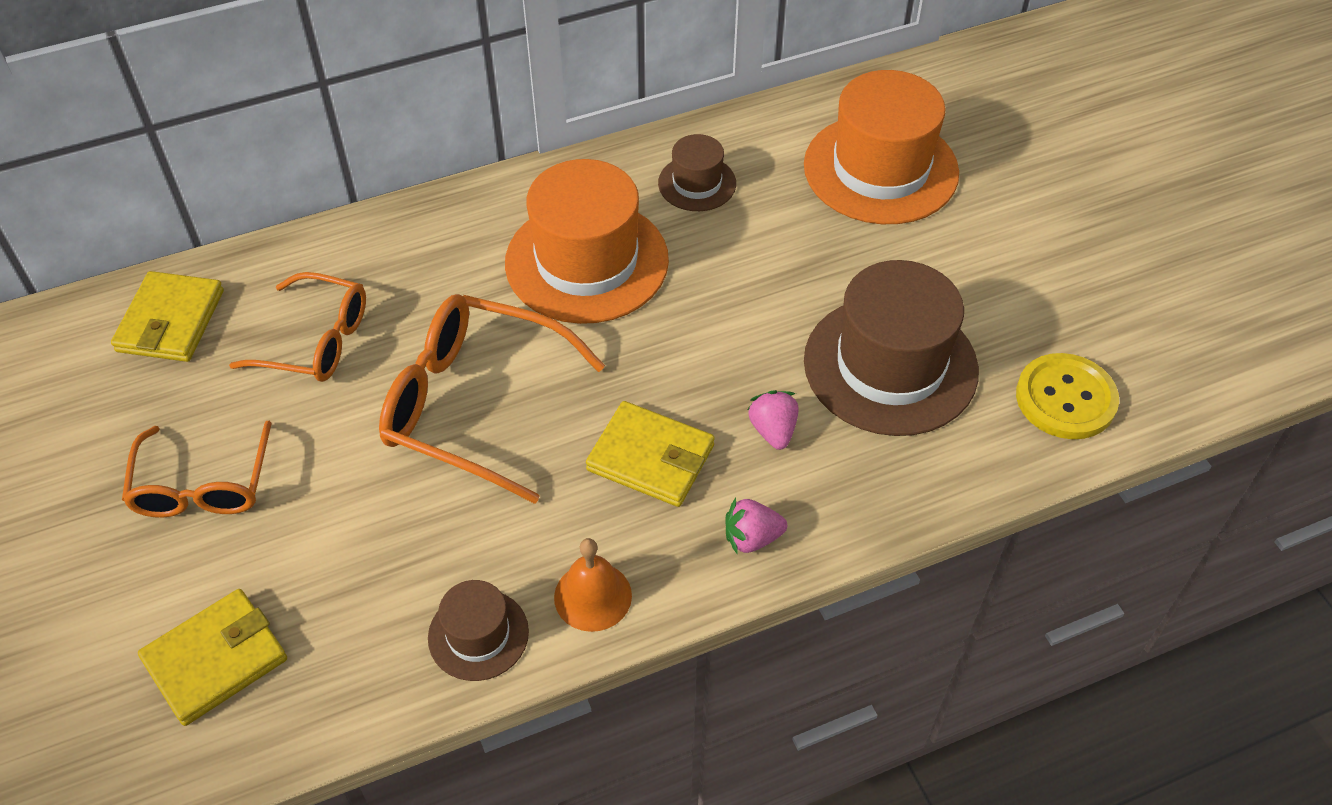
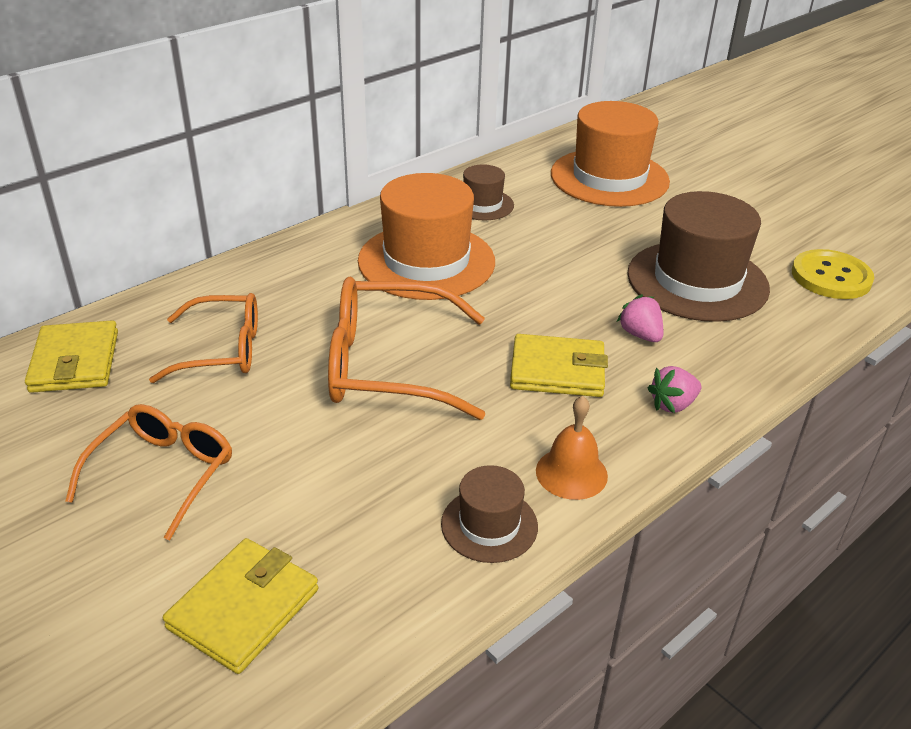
camera: 20 degrees left, 15 degrees down
(202, 486) = (163, 473): orange glasses -> orange glasses turned 135 degrees counterclockwise

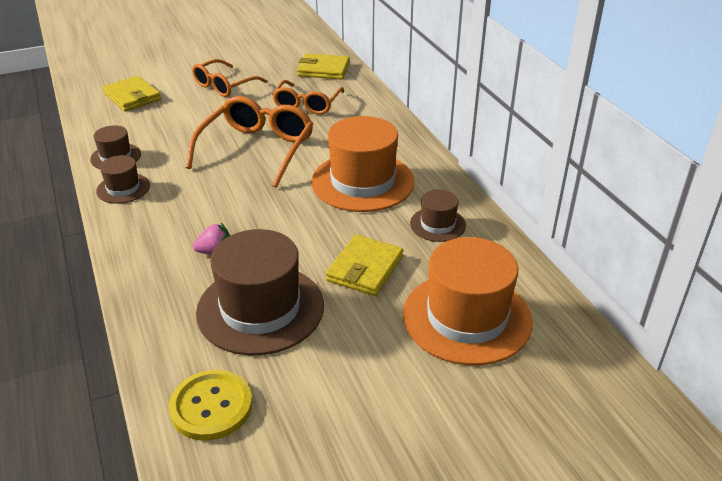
camera: 110 degrees right, 0 degrees up
(163, 473) = (224, 86): orange glasses -> orange glasses turned 90 degrees clockwise
(557, 370) = (207, 206): yellow wallet -> yellow wallet (365, 268)
(571, 473) = (123, 188): orange bell -> brown hat
(672, 405) = (139, 242): pink strawberry -> none

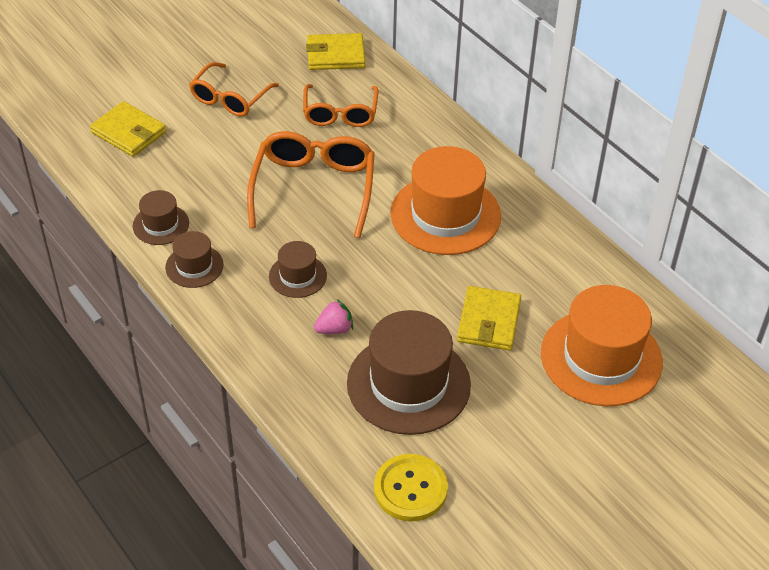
camera: 15 degrees left, 10 degrees up
(437, 224) = (540, 256): brown hat -> brown hat (297, 276)

